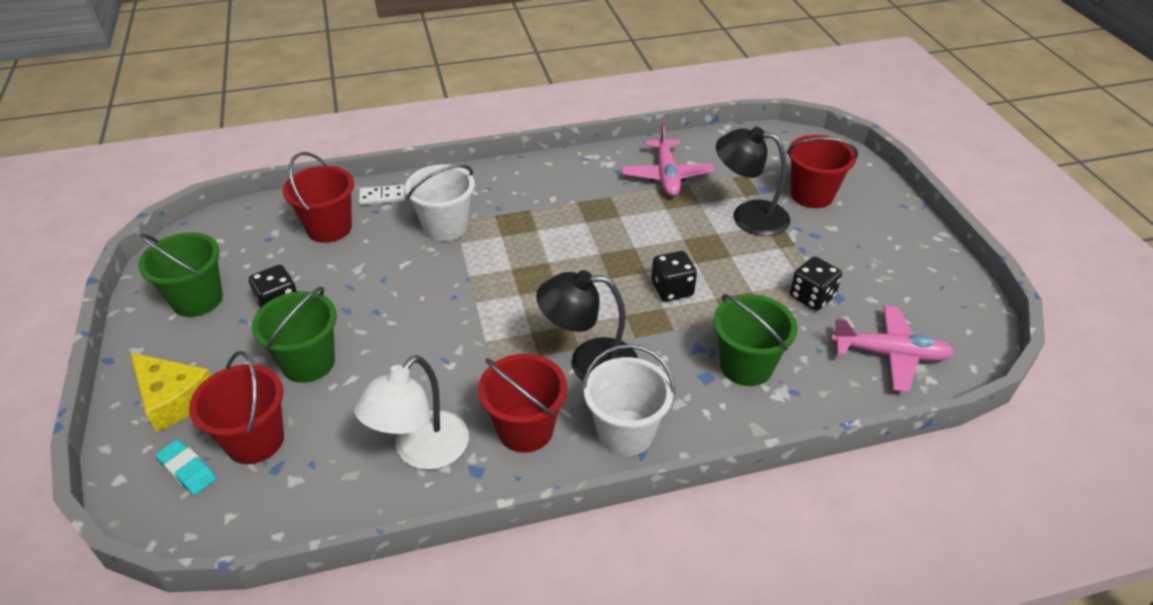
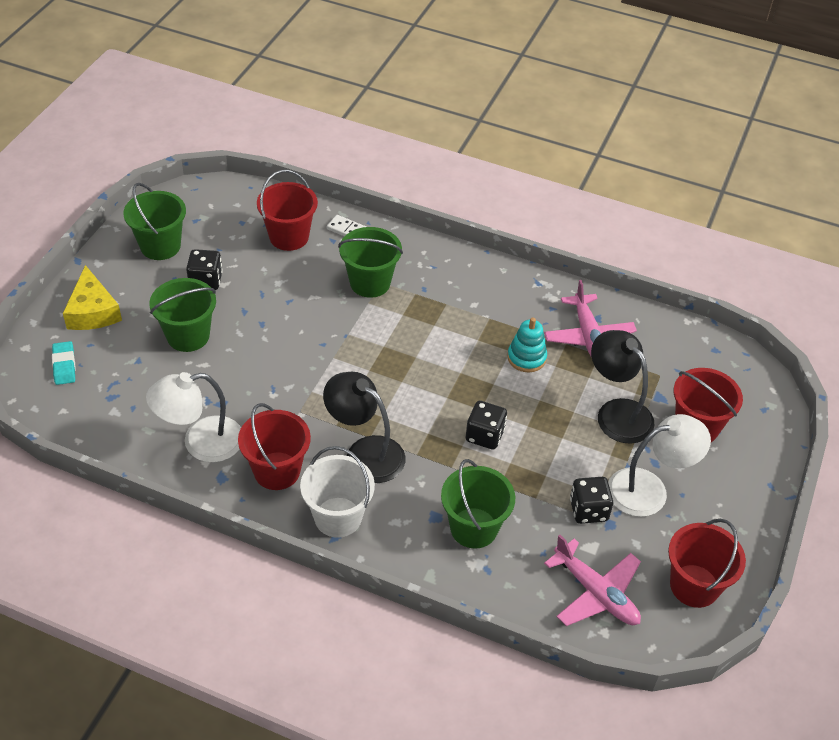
camera: 35 degrees right, 5 degrees up
(255, 440) = (114, 370): red bucket -> red bucket (694, 586)
(445, 227) = (370, 283): white bucket -> green bucket
(638, 214) = (526, 358): none -> turquoise stacking toy
(666, 176) = (588, 336): pink plane -> pink plane turned 45 degrees counterclockwise
(833, 256) = (649, 489): none -> white lamp

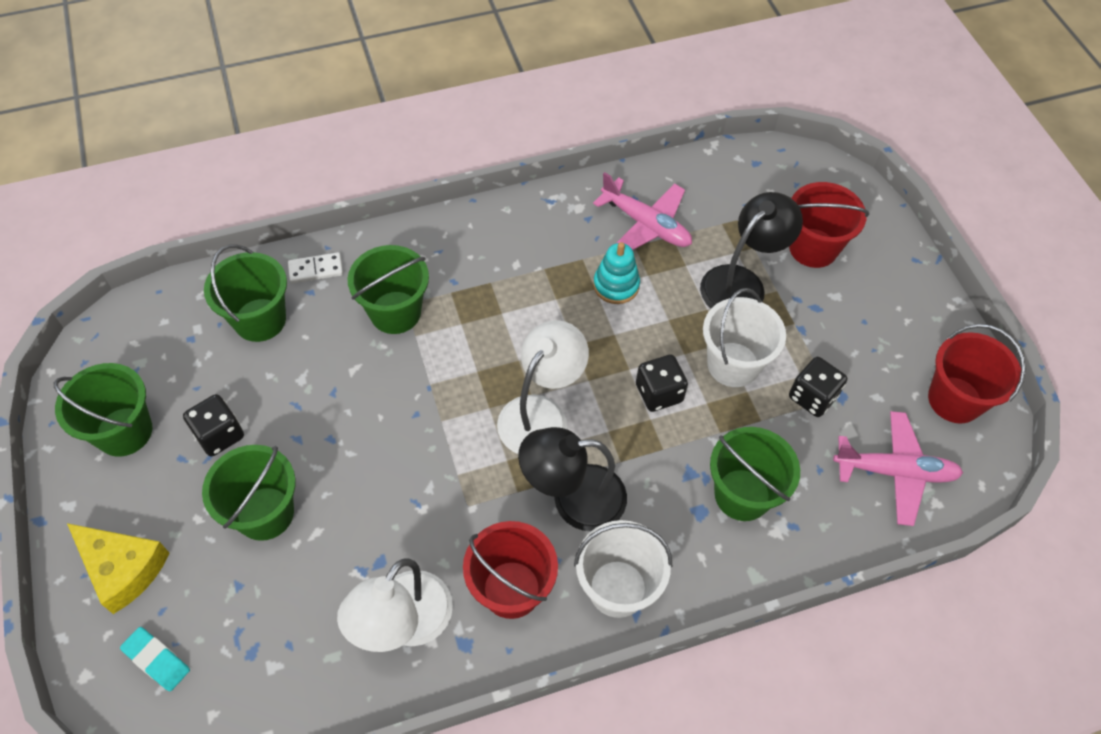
camera: 40 degrees left, 10 degrees up
(289, 237) = (260, 320): red bucket -> green bucket
(554, 454) = (733, 364): none -> white bucket
(617, 412) = (741, 282): black lamp -> black lamp turned 120 degrees clockwise
(649, 489) = (837, 337): white lamp -> white lamp (541, 414)

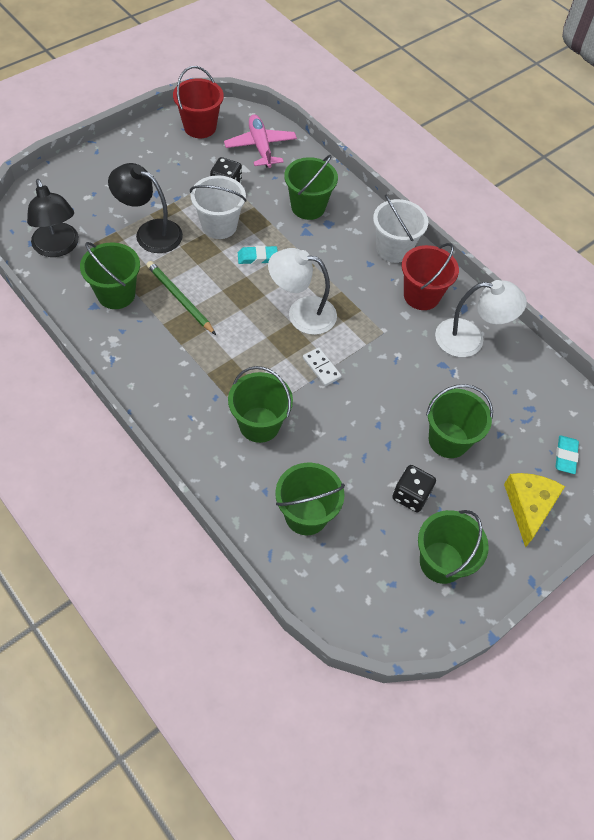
camera: 115 degrees left, 0 degrees up
(316, 270) = (242, 496): white domino -> white domino (321, 368)
(573, 498) = (351, 282): black lamp -> black lamp (58, 247)
(616, 285) = (179, 299): turquoise stacking toy -> green pencil
(646, 225) = (116, 294): pink plane -> green bucket
(659, 393) = (257, 257): black dice -> turquoise eraser
(813, 248) = (105, 201): red bucket -> none

